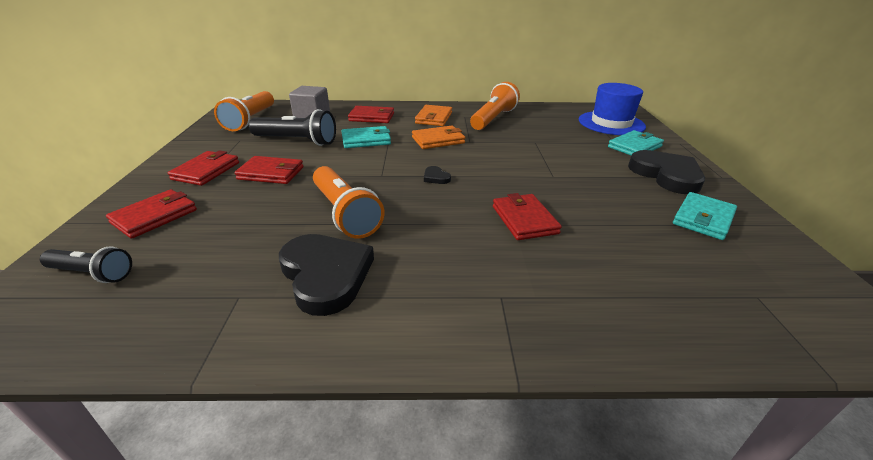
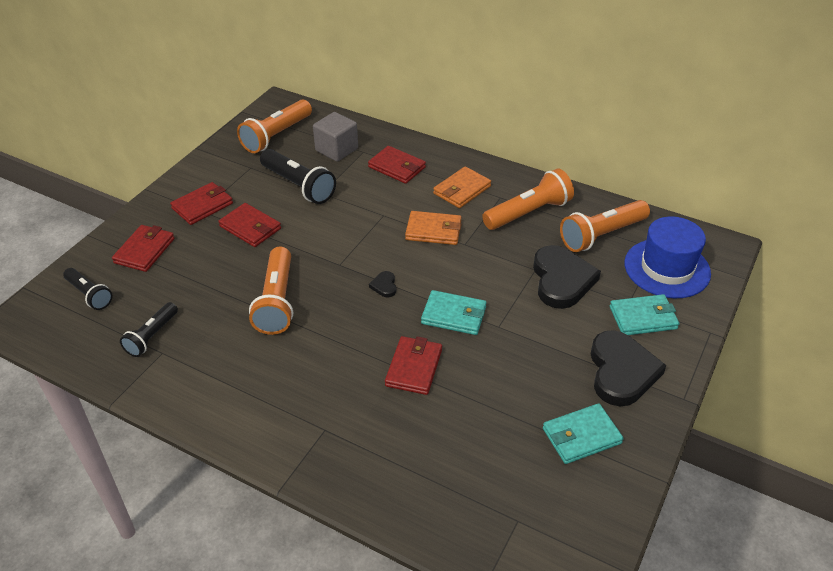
camera: 30 degrees right, 10 degrees up
(155, 216) = (144, 250): red wallet -> red wallet turned 45 degrees counterclockwise
(212, 285) = (152, 336): none -> black flashlight
(326, 275) = (224, 358): black heart -> black heart (561, 280)
(366, 140) = (363, 206): turquoise wallet -> turquoise wallet (454, 315)
(552, 118) = (601, 235): none -> orange flashlight

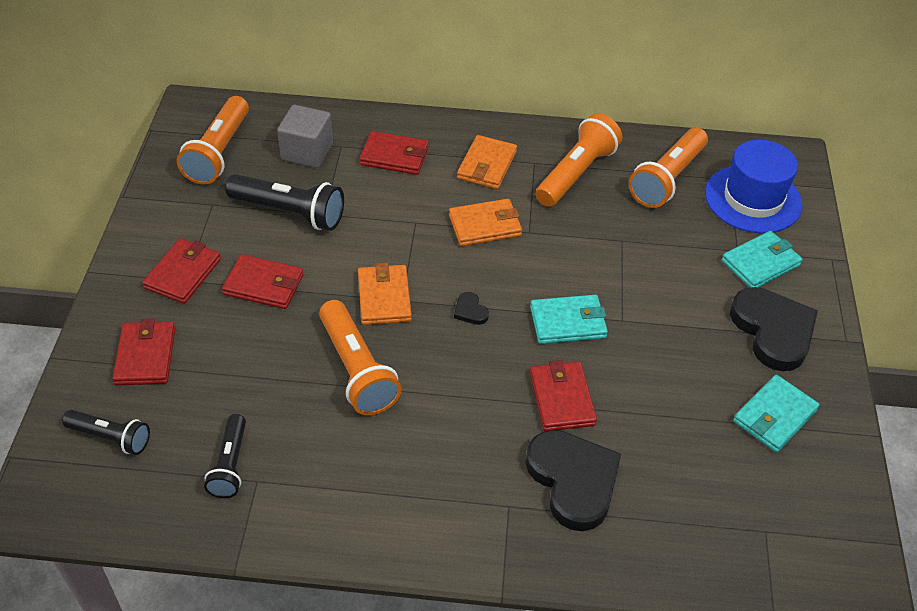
camera: 25 degrees left, 5 degrees up
(327, 259) = (384, 297): none -> orange wallet
(561, 280) = (656, 245): black heart -> black heart (573, 480)

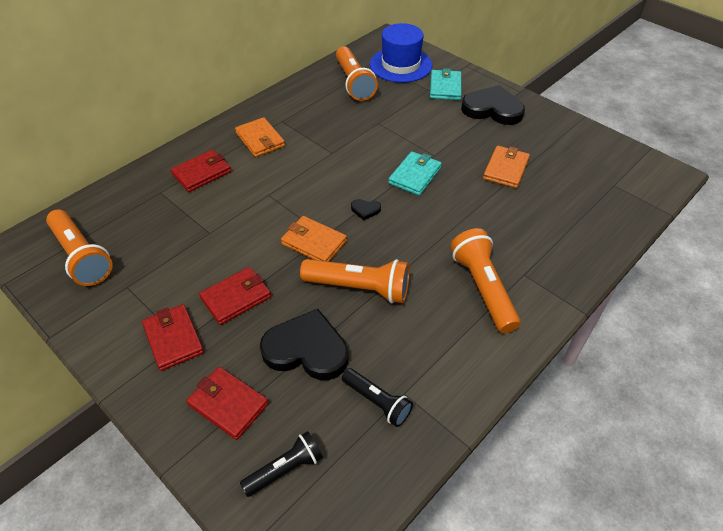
camera: 50 degrees left, 0 degrees up
(290, 213) = (187, 249): black flashlight -> none
(307, 152) = (143, 211): grey cube -> none
(485, 225) = (306, 167): orange wallet -> orange wallet (505, 169)
(561, 398) = (467, 209): red wallet -> none
(573, 480) = (528, 237): black heart -> black heart (306, 349)
(576, 173) = (310, 110): orange flashlight -> orange flashlight (483, 288)
(774, 416) = (546, 140): turquoise wallet -> none

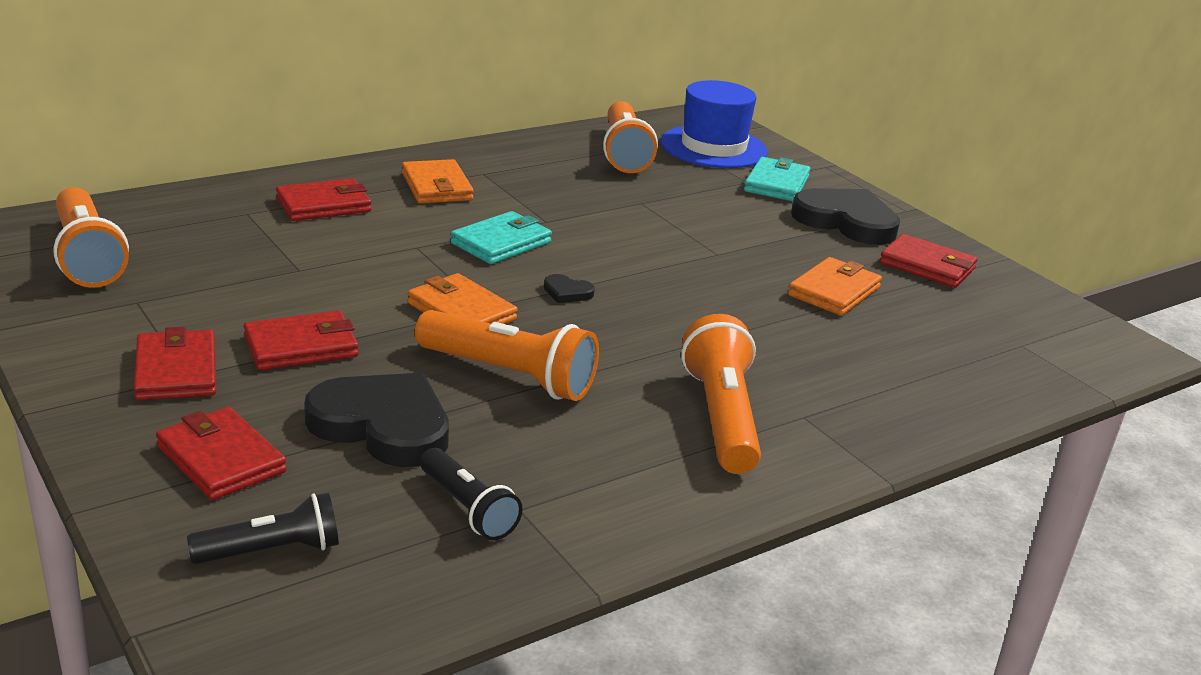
camera: 10 degrees right, 20 degrees down
(415, 175) = (672, 270): turquoise wallet -> turquoise wallet (501, 243)
(546, 134) = (927, 266): none -> red wallet

